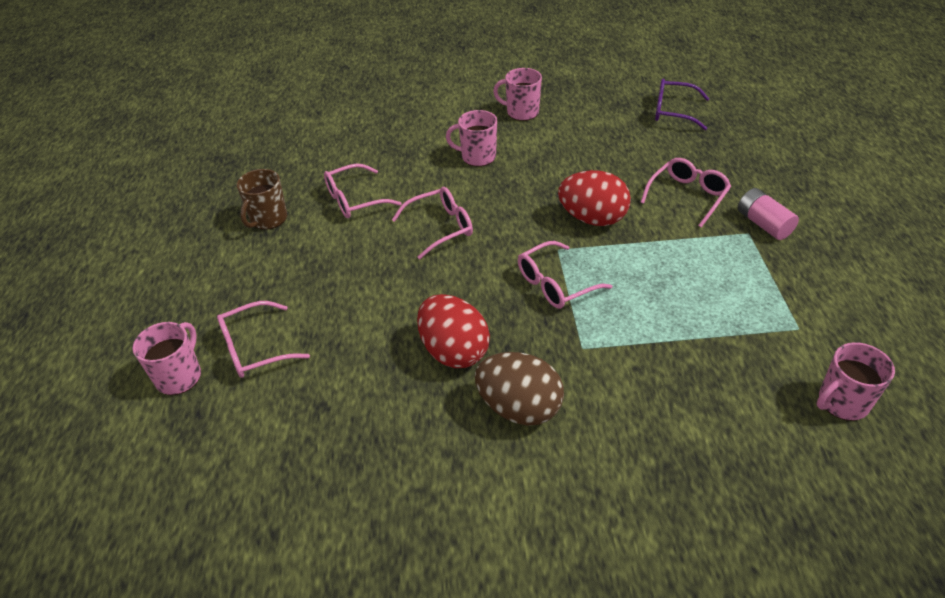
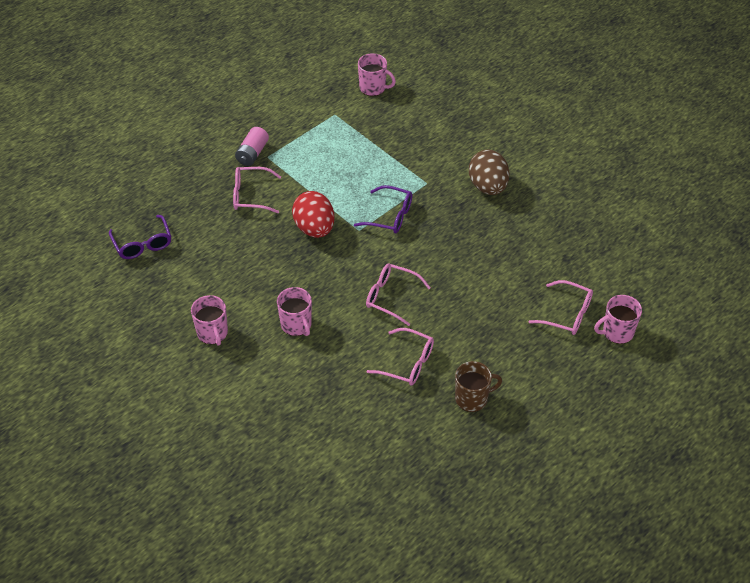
camera: 130 degrees left, 5 degrees up
(454, 351) = (480, 230): red egg -> none
(555, 284) = (390, 216): pink glasses -> purple glasses

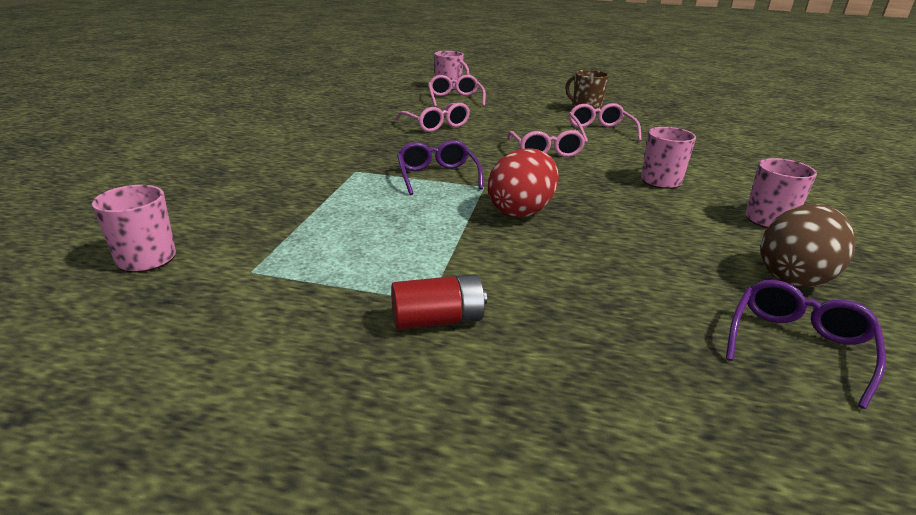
camera: 125 degrees left, 20 degrees down
(250, 195) = (535, 280): pink glasses -> pink glasses (436, 125)
(252, 153) = (437, 320): pink battery -> red battery
(488, 186) = (329, 144): brown egg -> brown egg (794, 277)

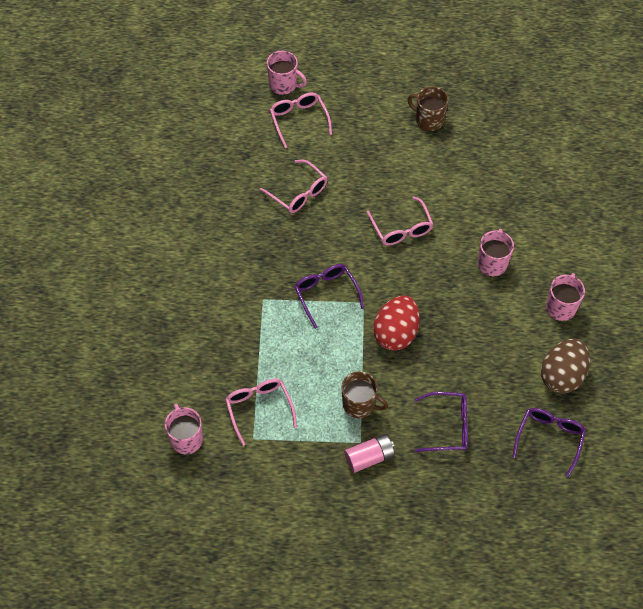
camera: 10 degrees left, 30 degrees up
(437, 320) = (369, 457): red battery -> pink battery
(444, 262) = (359, 404): none -> brown mug
(593, 304) = (448, 426): none -> purple glasses
(600, 131) = (444, 174): pink glasses -> pink glasses (259, 408)

